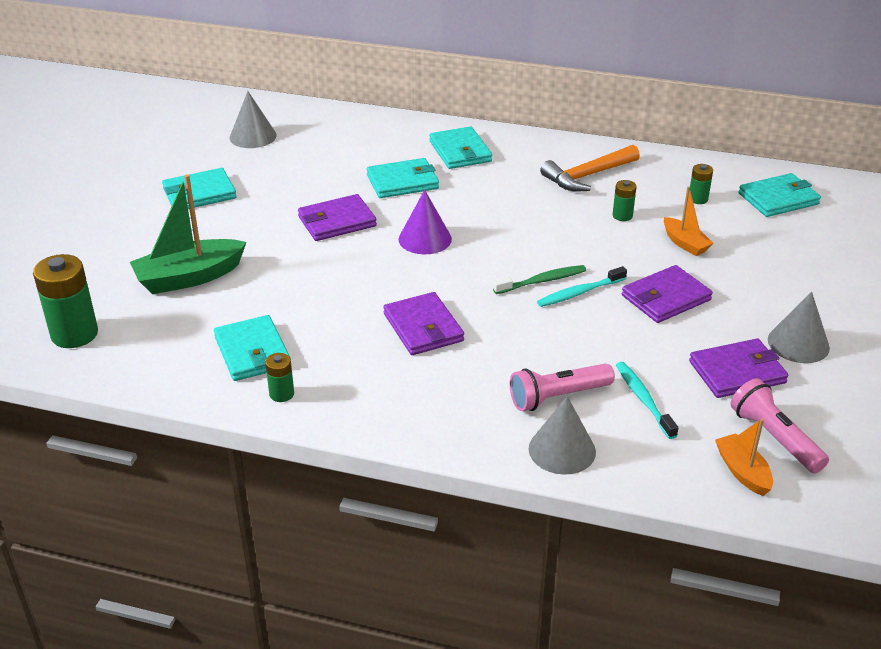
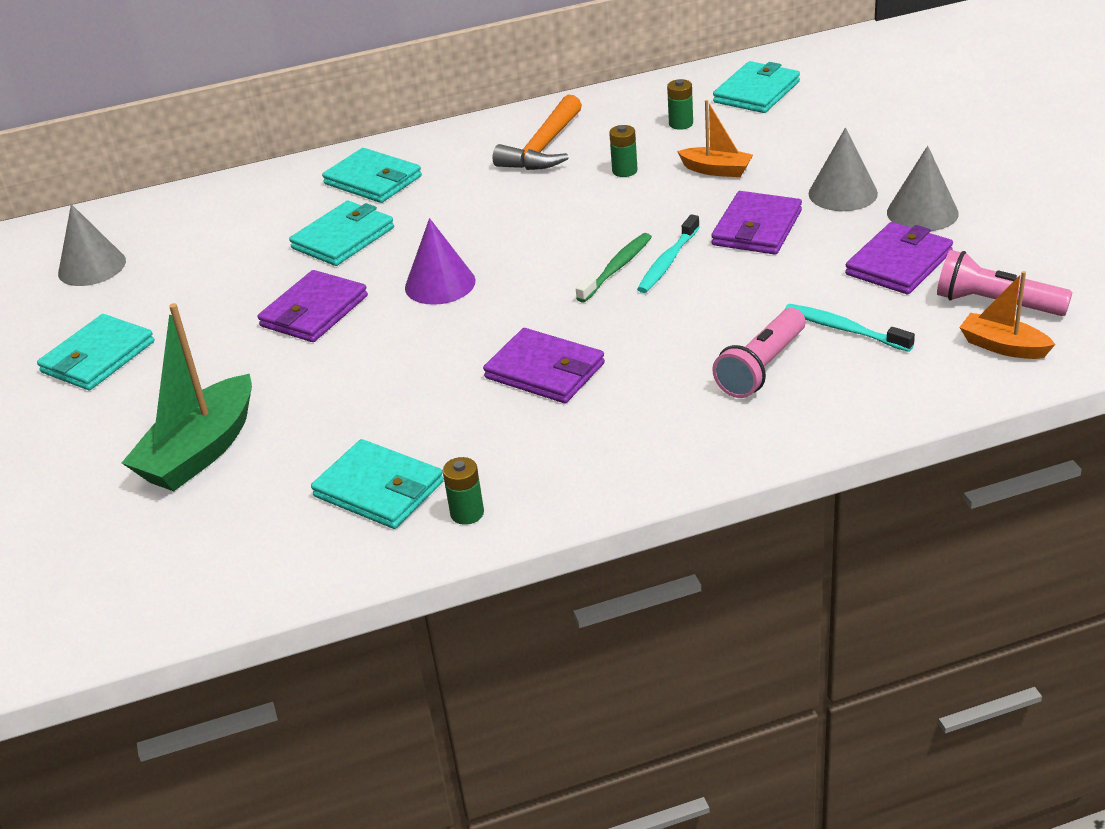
camera: 30 degrees left, 0 degrees up
(74, 334) = (123, 583): green battery -> none
(562, 450) = (823, 413): grey cone -> grey cone (843, 193)

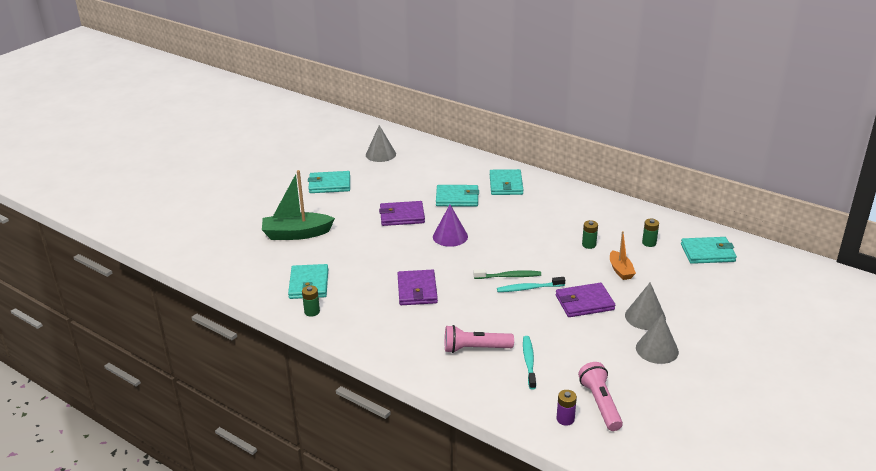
camera: 50 degrees right, 5 degrees down
(543, 148) = (581, 215): orange hammer -> none
(899, 263) = (602, 358): purple wallet -> none
(1003, 346) = (565, 419): orange boat -> purple battery

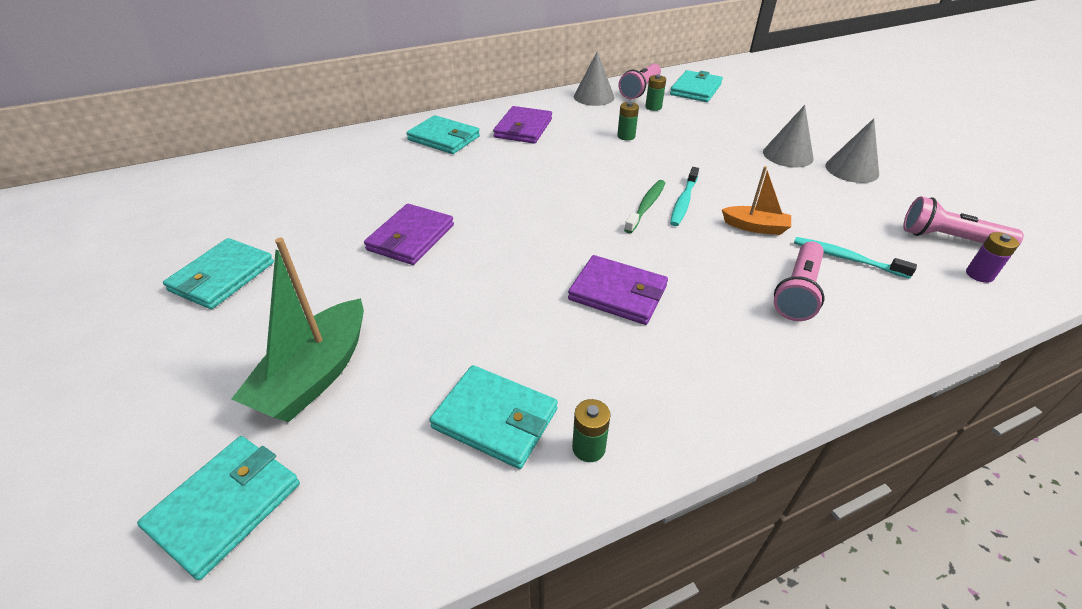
camera: 60 degrees left, 10 degrees up
(380, 154) = (224, 198): grey cone -> grey cone (594, 97)
(450, 236) = (510, 216): purple cone -> none
(457, 198) = (427, 179): turquoise wallet -> turquoise wallet (226, 506)
(584, 303) = (739, 178): purple wallet -> purple wallet (523, 128)
(620, 270) = (691, 137): orange boat -> orange boat (755, 227)
(672, 229) = (640, 90): none -> pink flashlight

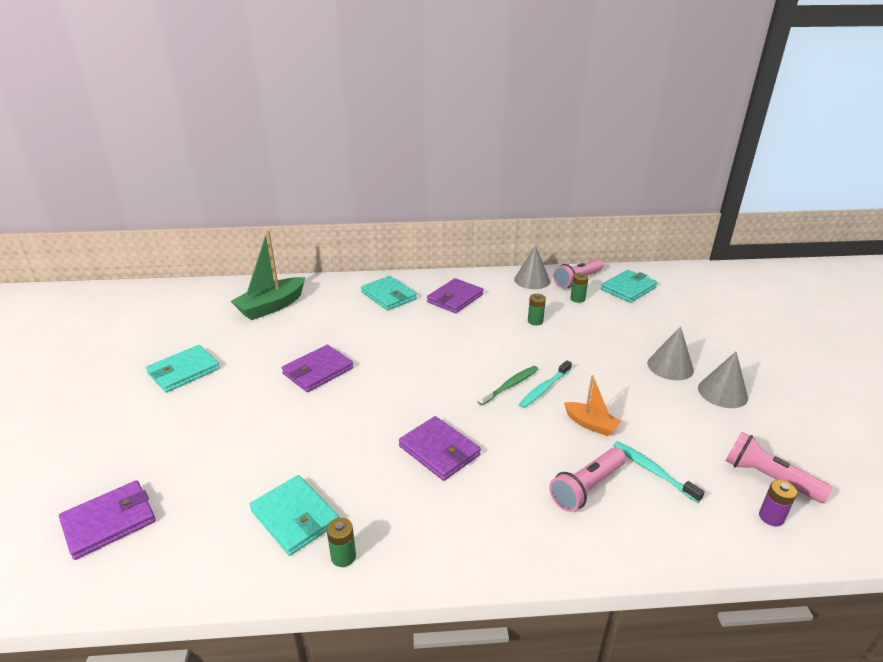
camera: 20 degrees right, 10 degrees down
(226, 506) = (109, 521): turquoise wallet -> purple wallet
(315, 375) = (202, 454): green boat -> green boat (271, 306)

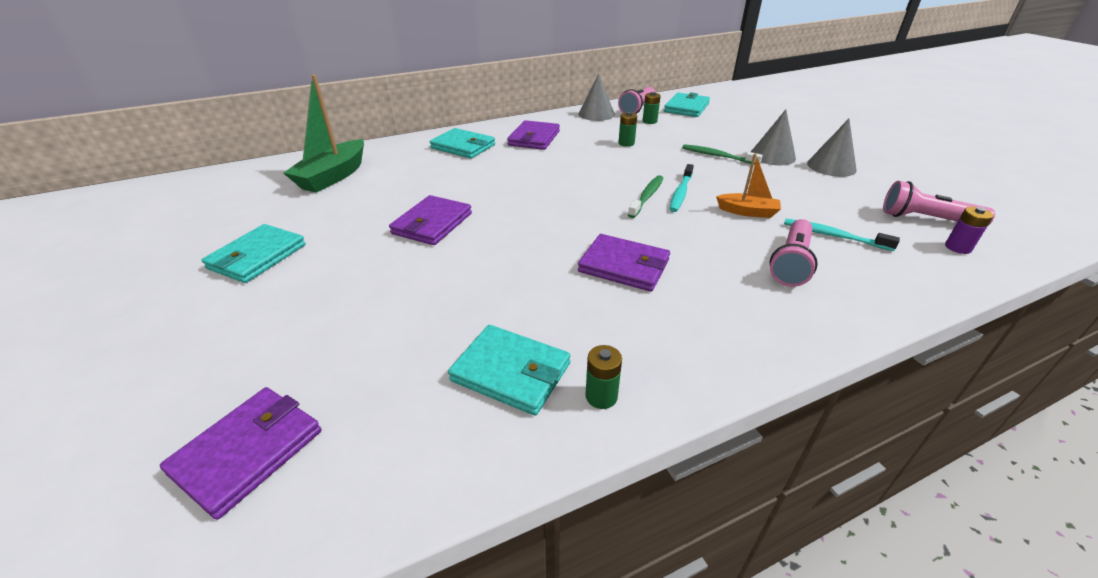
camera: 20 degrees left, 5 degrees up
(613, 355) = (717, 156): none -> green toothbrush

